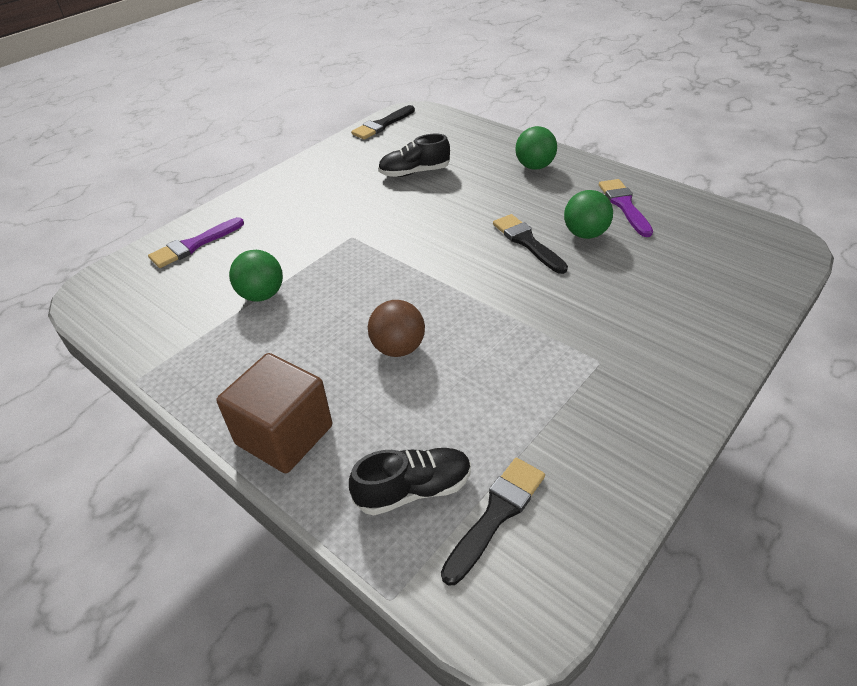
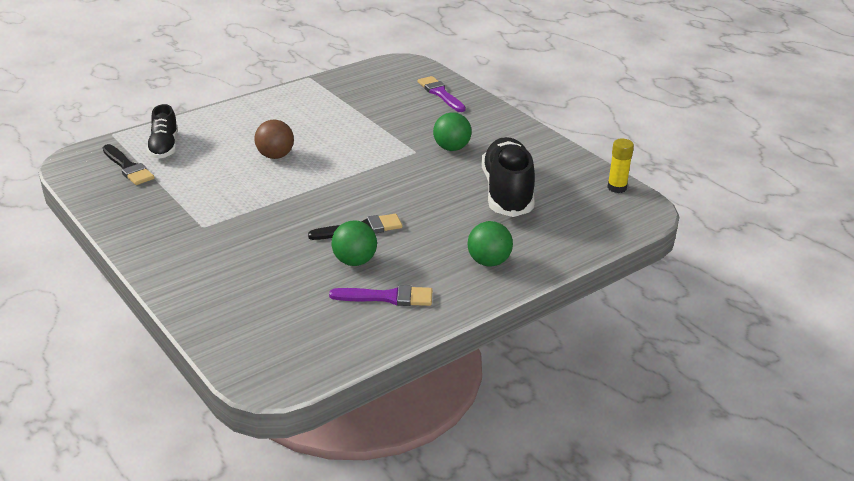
camera: 100 degrees right, 10 degrees down
(262, 295) = (364, 115): green ball -> green ball (451, 148)
(284, 435) = (233, 116): brown cube -> none
(382, 125) = (617, 188): black brush -> yellow glue stick
(414, 172) = (507, 192): black shoe -> black shoe, size x1.71

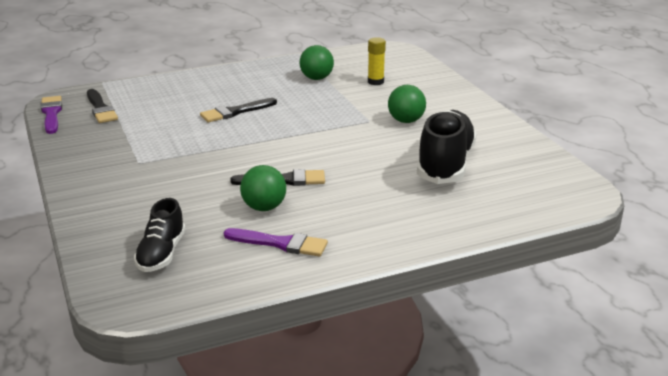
camera: 15 degrees right, 5 degrees down
(164, 147) = (141, 96): black shoe -> black shoe (161, 254)
(275, 156) = (235, 112): brown ball -> black brush
(440, 93) = (416, 75): purple brush -> purple brush (51, 114)
(488, 262) = (398, 224): green ball -> green ball (316, 78)
(617, 188) = (563, 171): yellow glue stick -> yellow glue stick (375, 82)

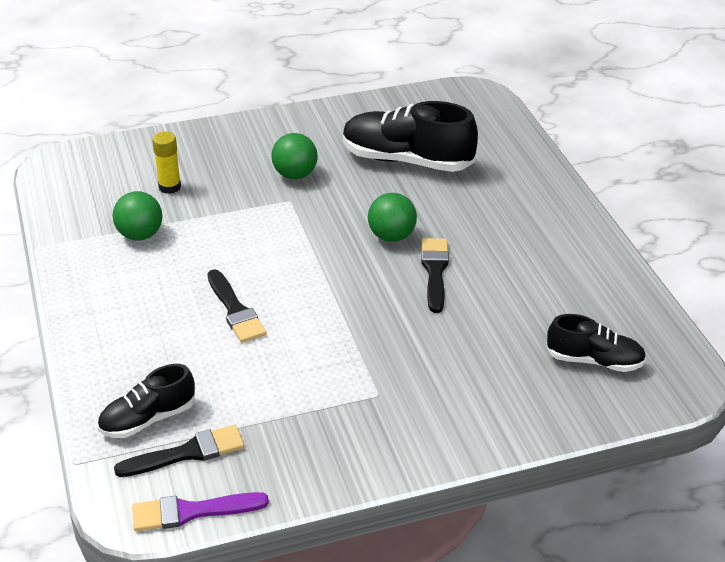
camera: 85 degrees left, 10 degrees up
(133, 96) = (148, 419): none -> black shoe
(264, 207) = (496, 287): green ball -> green ball (391, 236)
(280, 243) = (569, 277): purple brush -> none

